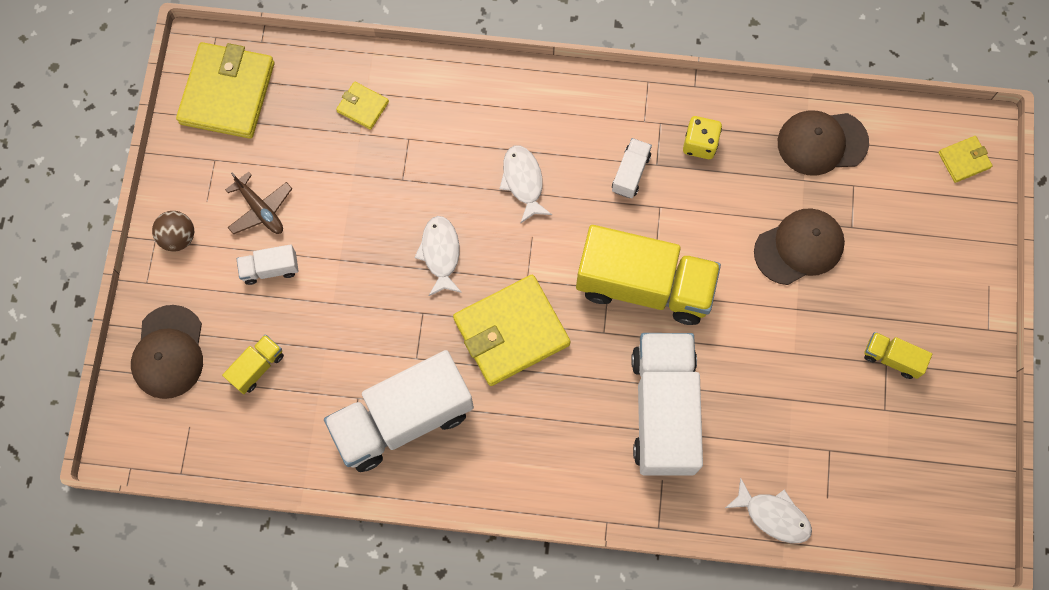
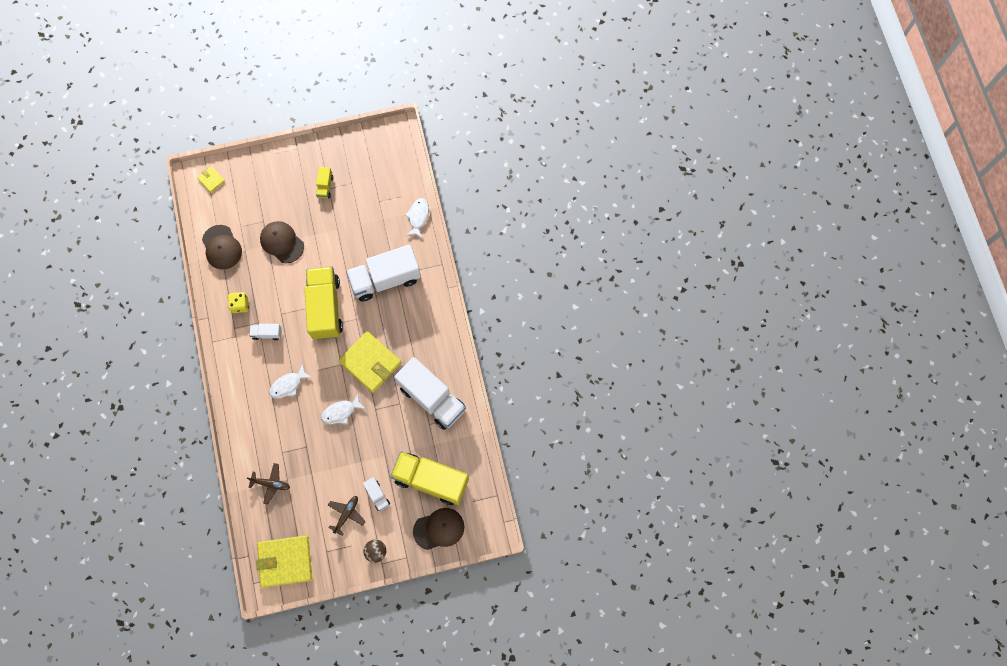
camera: 110 degrees left, 0 degrees up
(257, 367) = (431, 480): yellow truck -> yellow truck, size x2.31
(363, 106) = (271, 484): yellow wallet -> brown plane

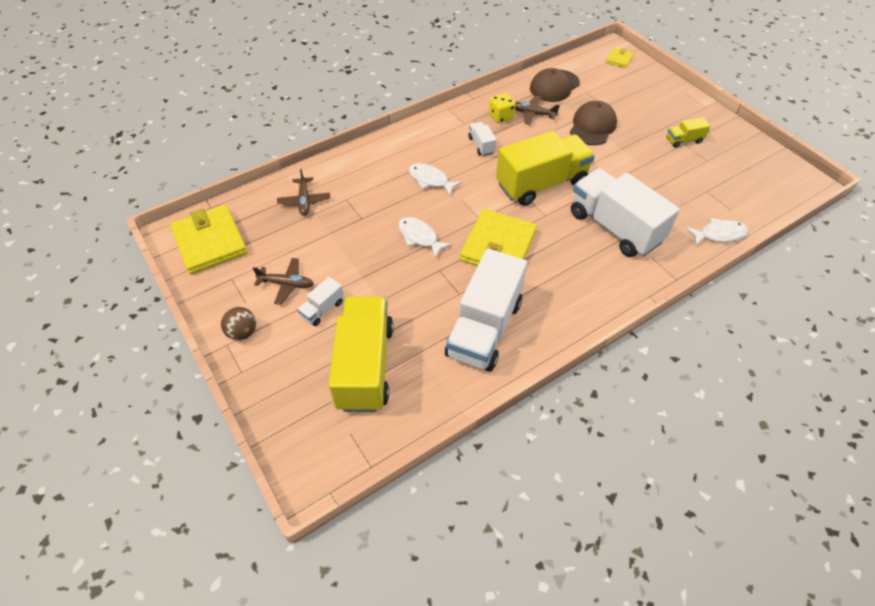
camera: 70 degrees right, 20 degrees down
(248, 279) = (533, 114): none -> brown plane
(439, 529) = (294, 400): brown cap -> none

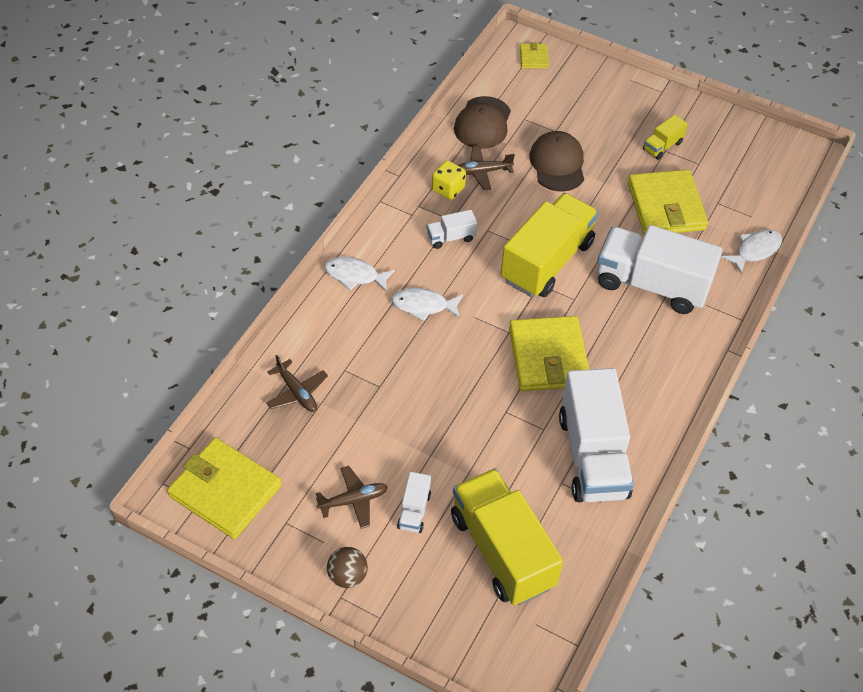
camera: 30 degrees left, 0 degrees up
(419, 237) = (459, 382): white fish -> white fish (355, 275)
(481, 145) = (451, 237): white truck -> white truck turned 60 degrees counterclockwise
(661, 179) = (666, 206): none -> yellow wallet

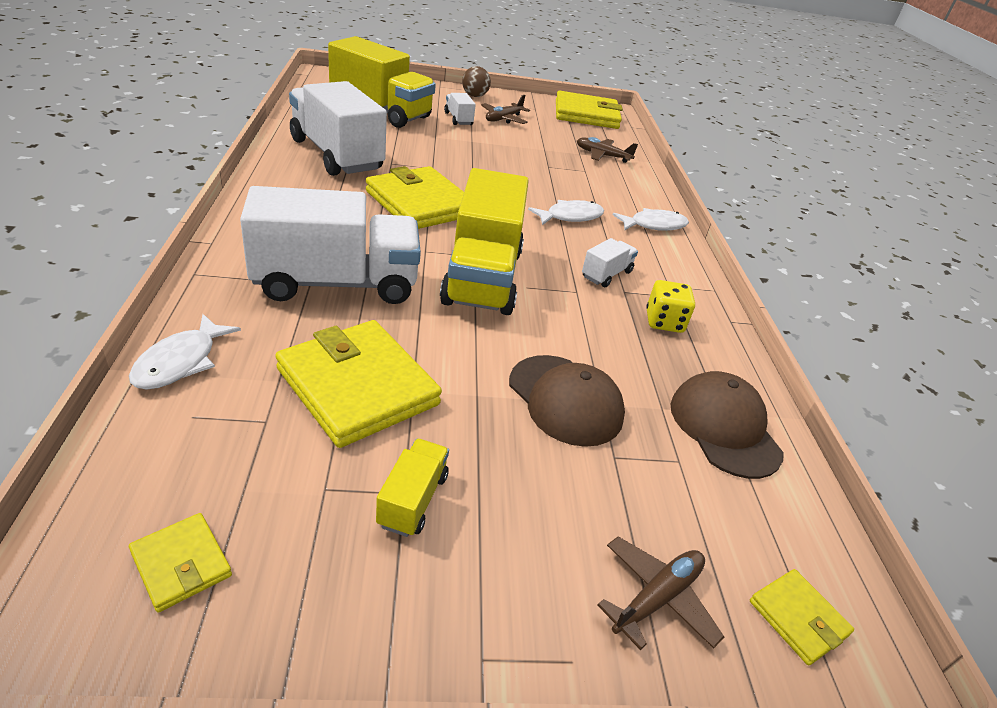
camera: 145 degrees right, 15 degrees down
(482, 172) = (650, 355): brown plane -> brown plane (657, 598)
(761, 155) = (181, 564): none -> yellow wallet

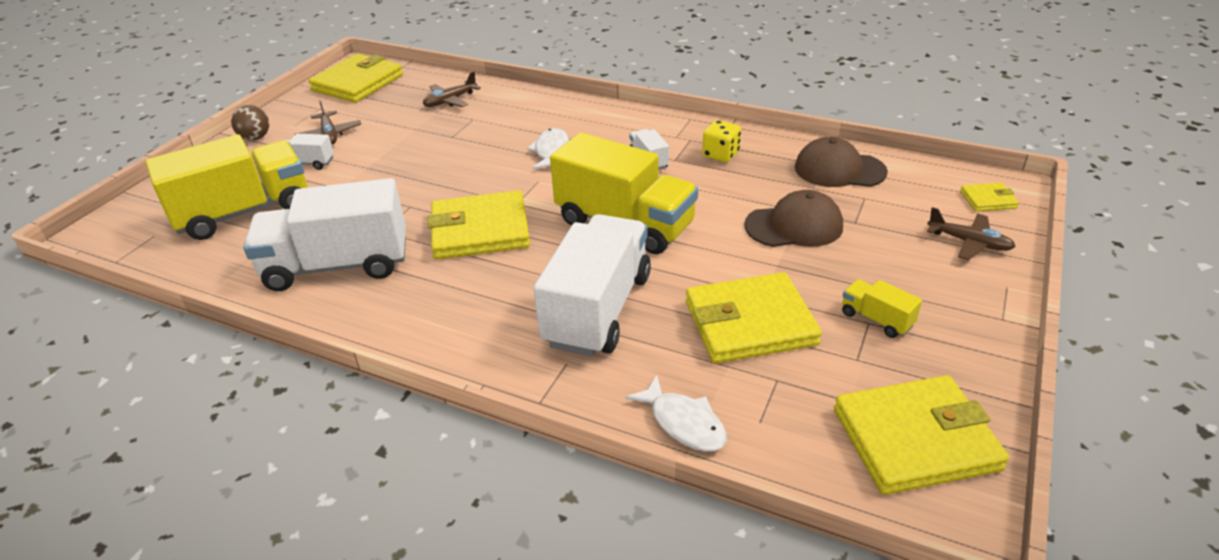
camera: 55 degrees left, 0 degrees up
(181, 564) = (915, 439): yellow wallet -> yellow wallet, size x2.14
(654, 225) = (587, 114): white fish -> none
(657, 598) = (969, 242): brown plane -> brown plane turned 135 degrees clockwise

